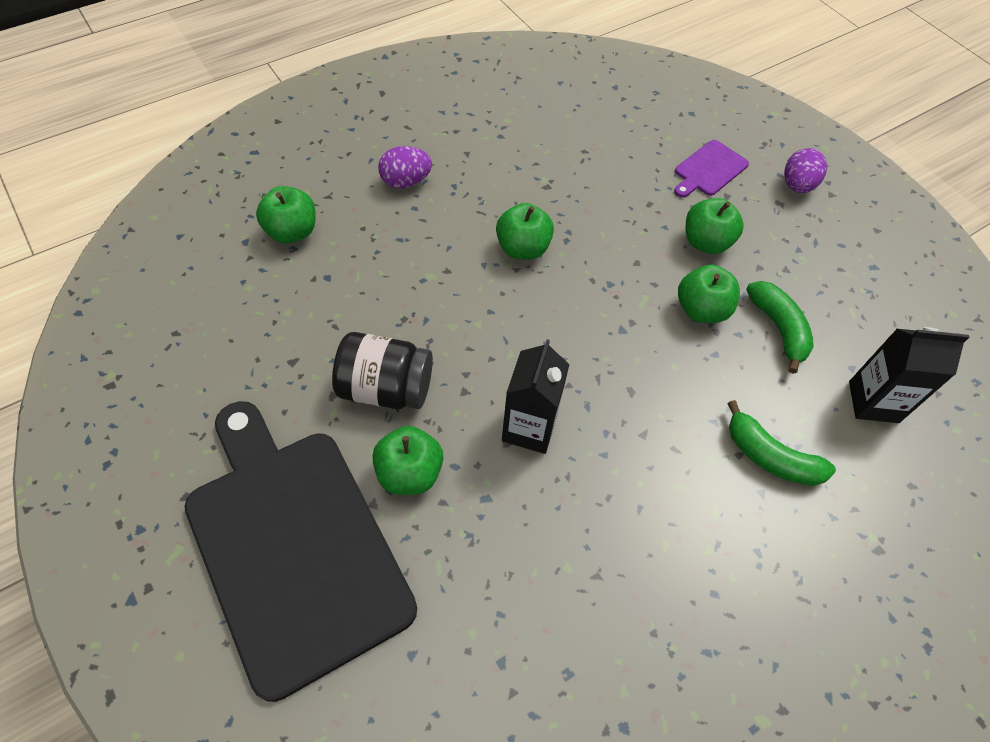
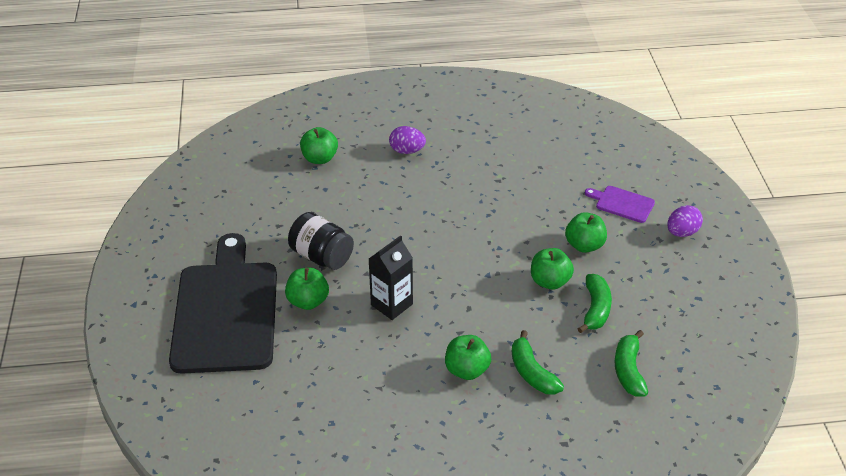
camera: 30 degrees right, 15 degrees down
(523, 248) = (456, 210): green apple -> green apple (467, 370)
(709, 170) = (622, 204): purple cutting board -> purple cutting board turned 45 degrees clockwise
(873, 402) = (628, 370): black carton -> green banana

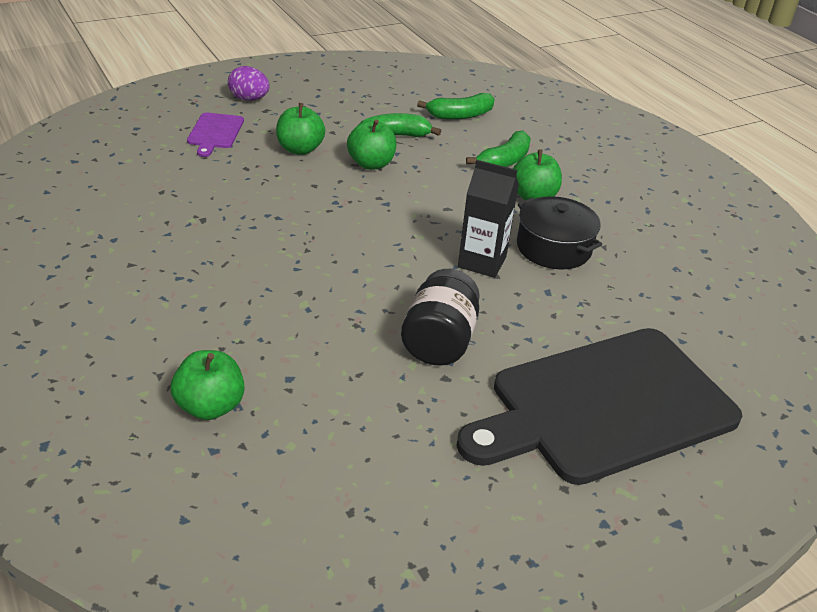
camera: 115 degrees left, 5 degrees down
(308, 301) = (528, 331): green apple -> none
(391, 353) = (553, 248): none -> black pot
(407, 151) = (159, 311): purple egg -> none

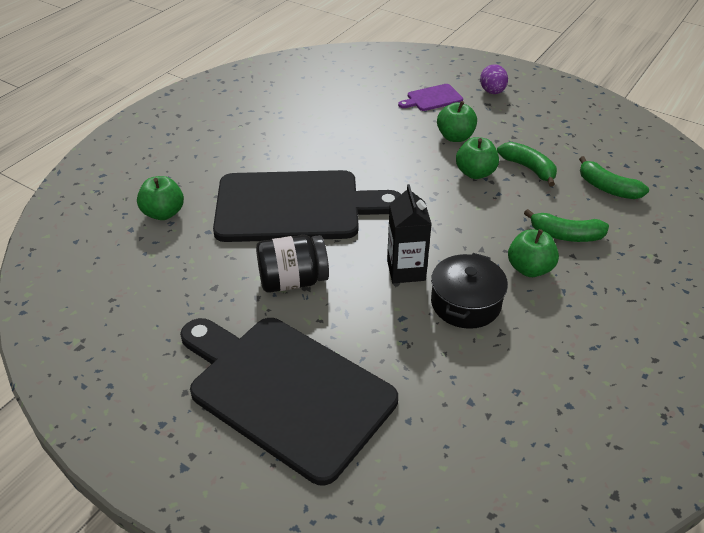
camera: 65 degrees right, 5 degrees up
(309, 293) = (295, 206): none -> black cutting board

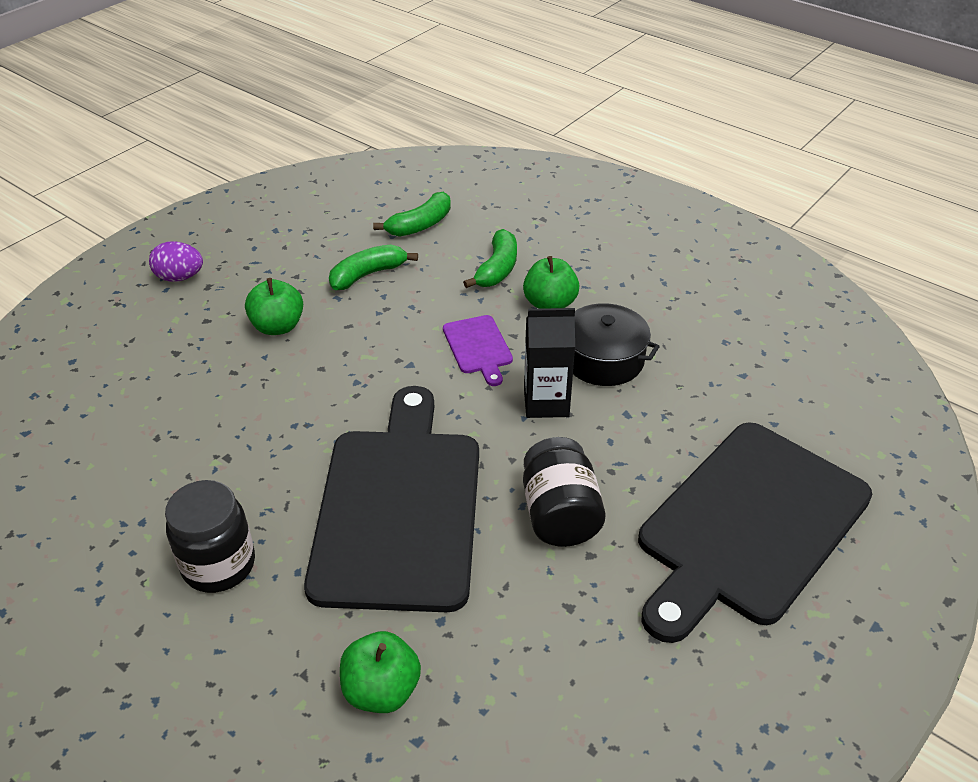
camera: 85 degrees left, 0 degrees up
(251, 146) = (219, 565): none -> black jar
(432, 98) = (169, 336): purple cutting board -> purple cutting board (478, 347)
(475, 173) = (365, 319): green apple -> none

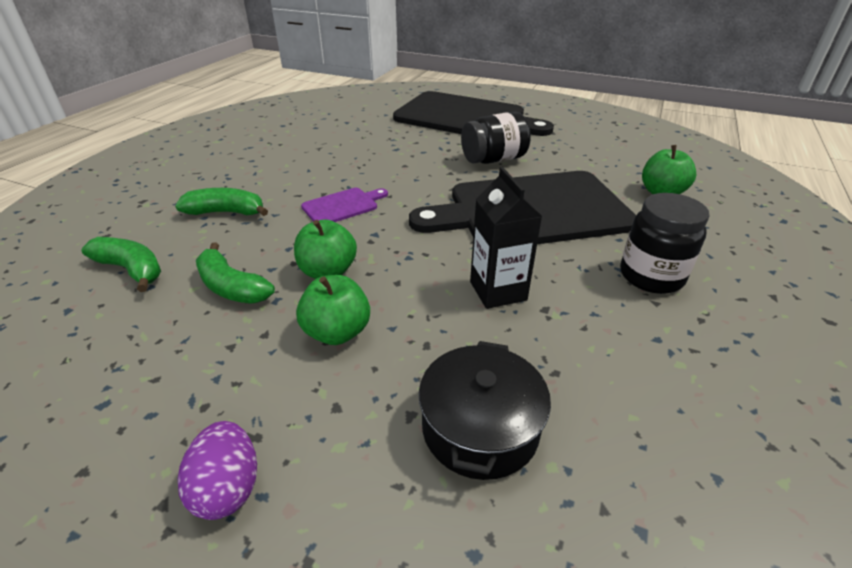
camera: 105 degrees left, 5 degrees down
(546, 402) = (397, 173): black carton -> black carton (498, 291)
(550, 304) = (279, 184): green apple -> green apple (328, 271)
(603, 359) = (344, 159): black pot -> black pot (479, 427)

